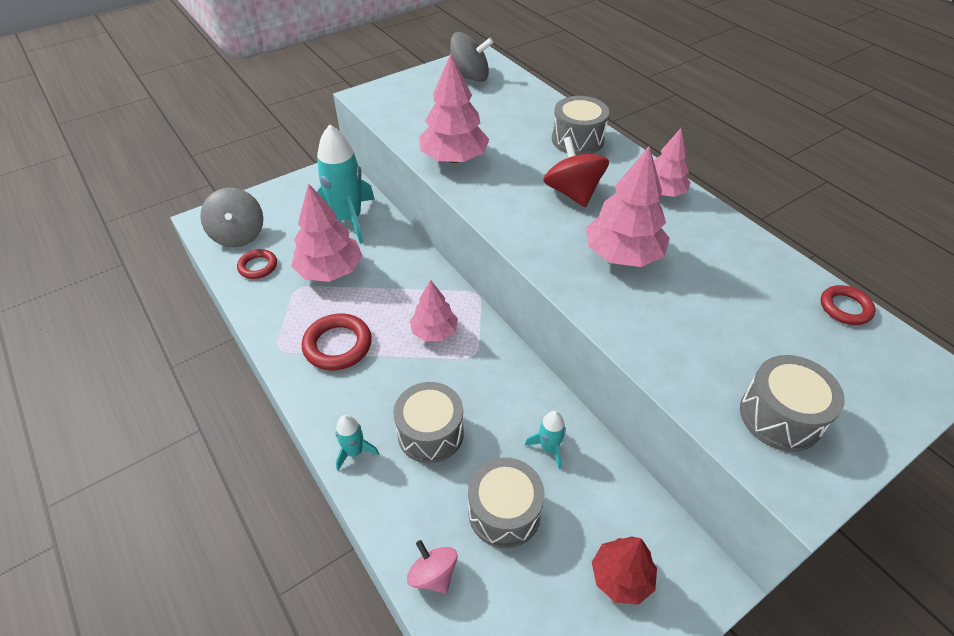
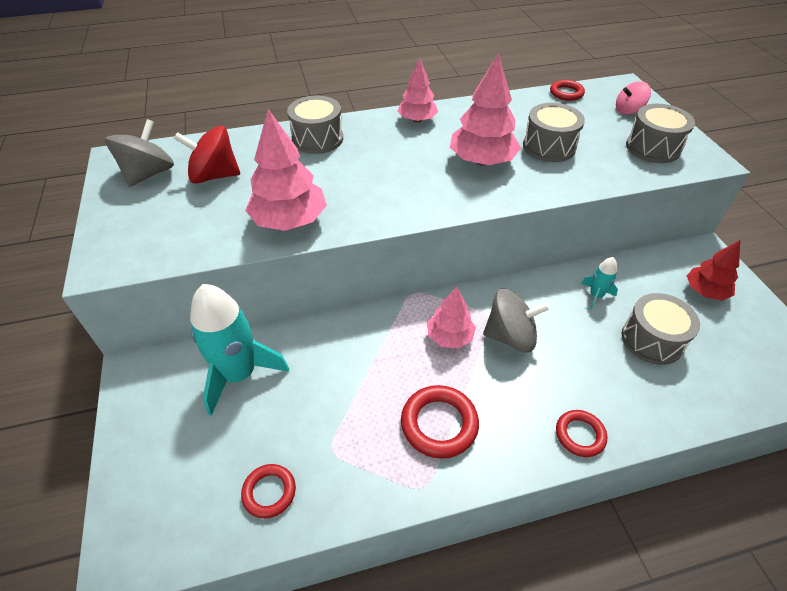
camera: 70 degrees left, 0 degrees up
(239, 235) = (189, 510): grey spinning top -> grey spinning top (510, 336)
(330, 271) = (319, 410): pink tree -> none
(354, 452) = (580, 435): turquoise rocket -> red ring
(430, 433) = (568, 369): grey drum -> grey drum (549, 147)
(433, 574) = (706, 401): pink spinning top -> pink spinning top (628, 110)
(573, 193) = (391, 163): red spinning top -> red spinning top (214, 176)

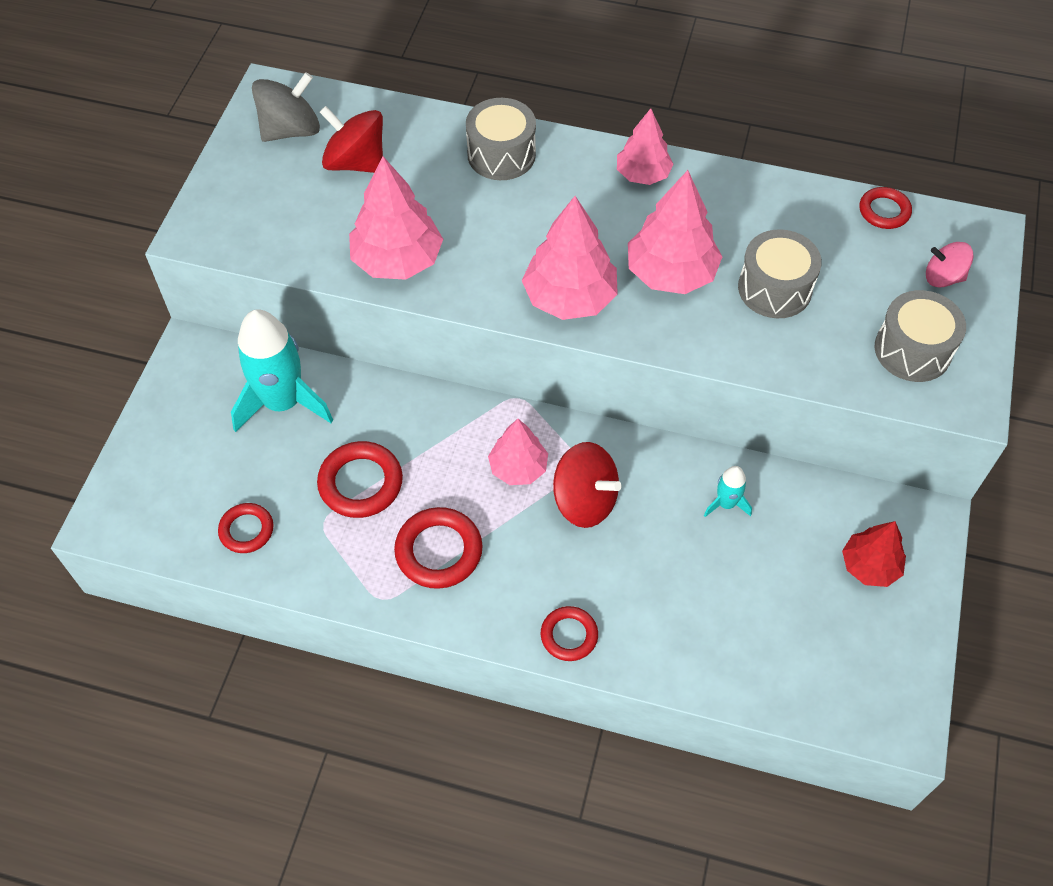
camera: 30 degrees right, 10 degrees up
(342, 404) = (360, 483): none -> red ring
(431, 197) = (570, 298): none -> pink tree
(510, 336) = (585, 500): grey spinning top -> red spinning top
(652, 340) = (742, 585): grey drum -> none

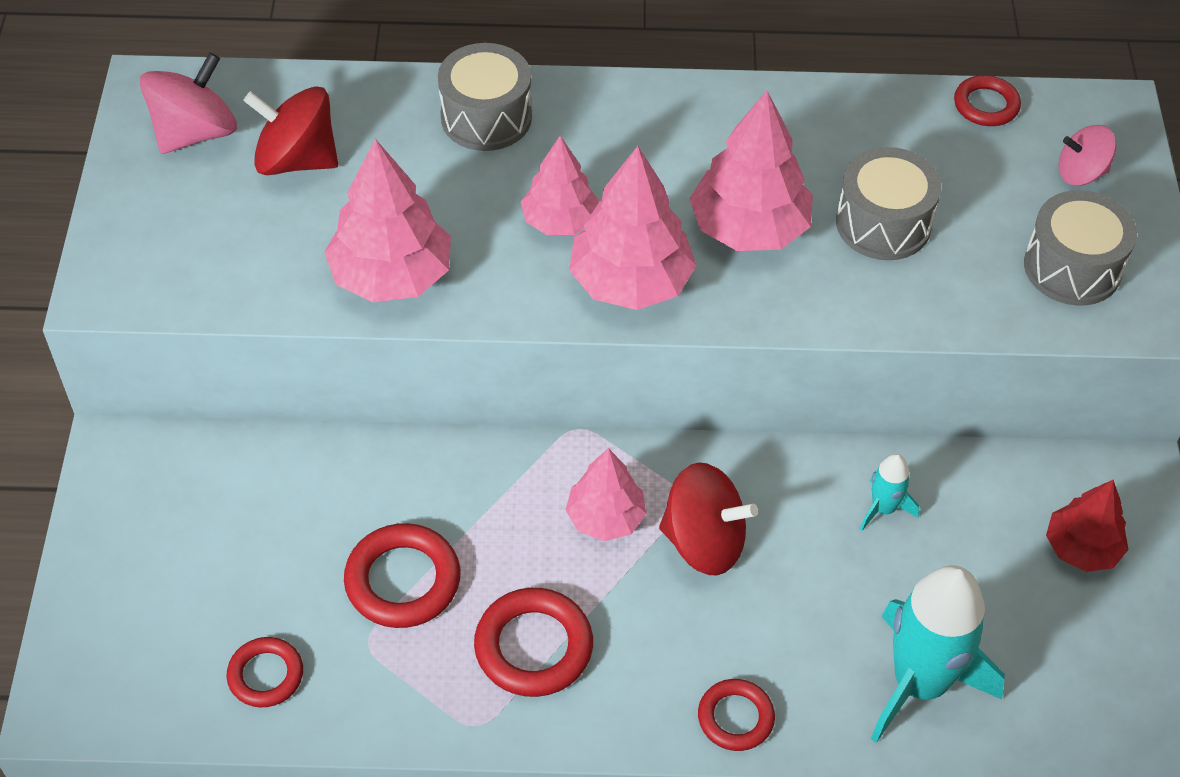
camera: 15 degrees left, 5 degrees down
(283, 402) = (265, 496): turquoise rocket -> turquoise rocket (920, 683)
(291, 130) = (195, 133): grey spinning top -> pink spinning top
(642, 174) = (675, 111): pink tree -> pink tree (560, 221)

